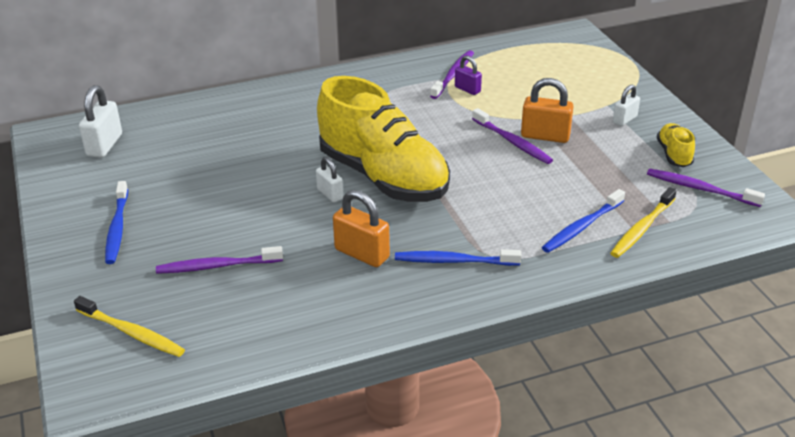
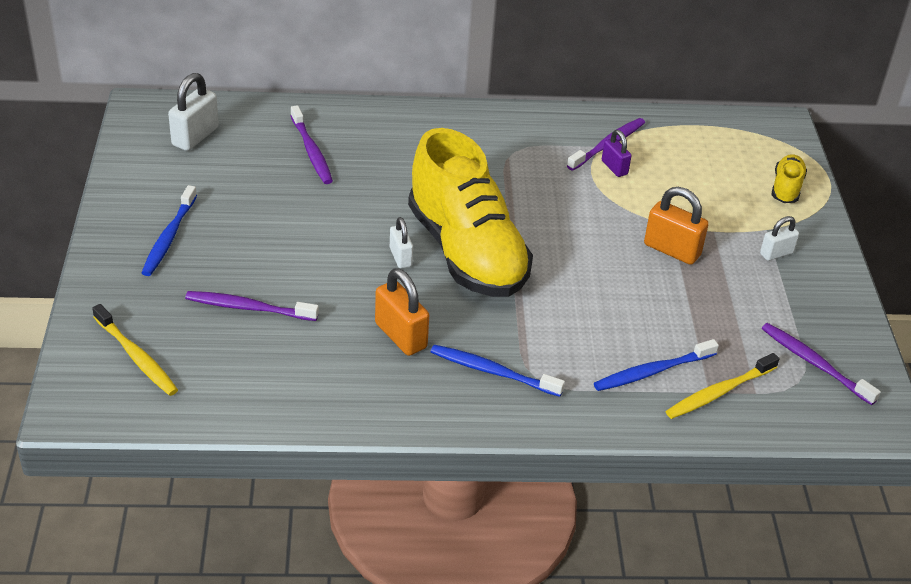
camera: 15 degrees right, 5 degrees up
(513, 142) = (631, 248): purple toothbrush -> purple toothbrush (311, 151)
(674, 154) = (809, 313): yellow shoe -> yellow shoe (786, 188)

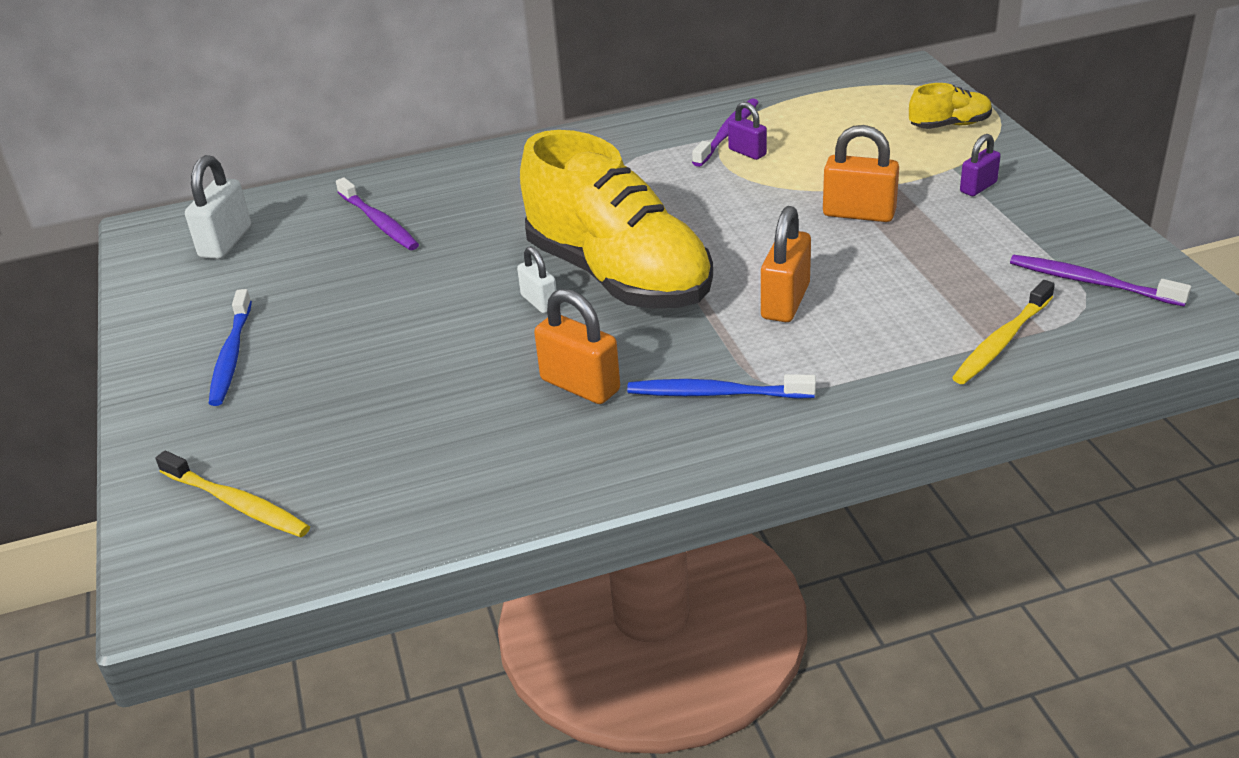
camera: 10 degrees left, 5 degrees down
(248, 308) = (367, 406): purple toothbrush -> none
(578, 311) = (785, 302): none -> orange padlock
(652, 372) = (909, 341): blue toothbrush -> none
(776, 253) = (978, 187): white padlock -> purple padlock
(786, 188) = (949, 125): yellow shoe -> yellow shoe turned 75 degrees clockwise

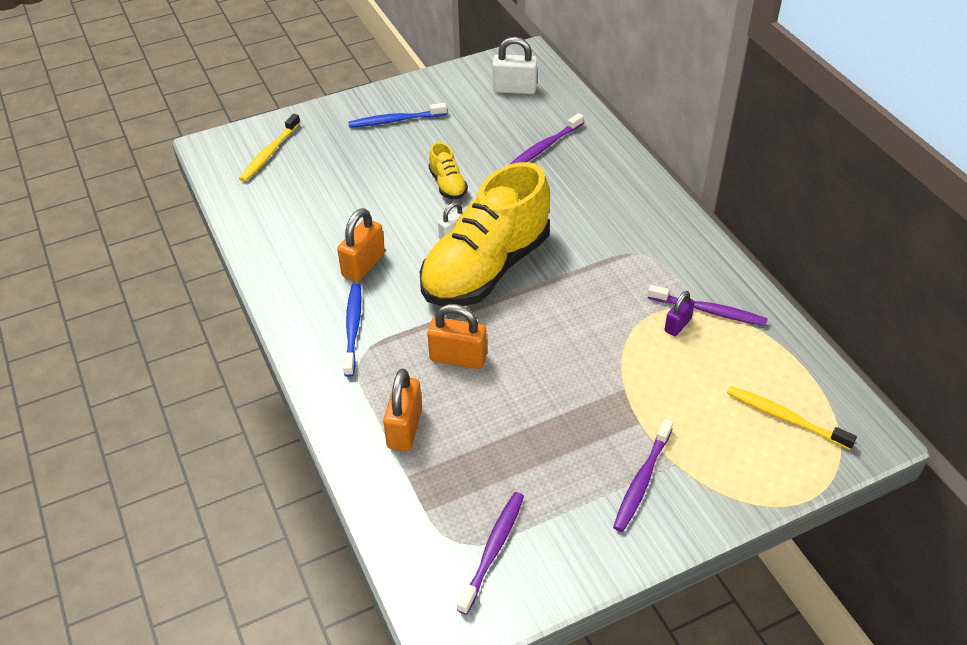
camera: 80 degrees right, 10 degrees up
(859, 213) = (586, 398): orange padlock -> orange padlock (404, 428)
(949, 125) = (758, 465): yellow shoe -> yellow shoe (447, 185)
(978, 187) = (642, 481): purple padlock -> purple toothbrush
(1001, 342) = (409, 483): yellow toothbrush -> yellow toothbrush (785, 417)

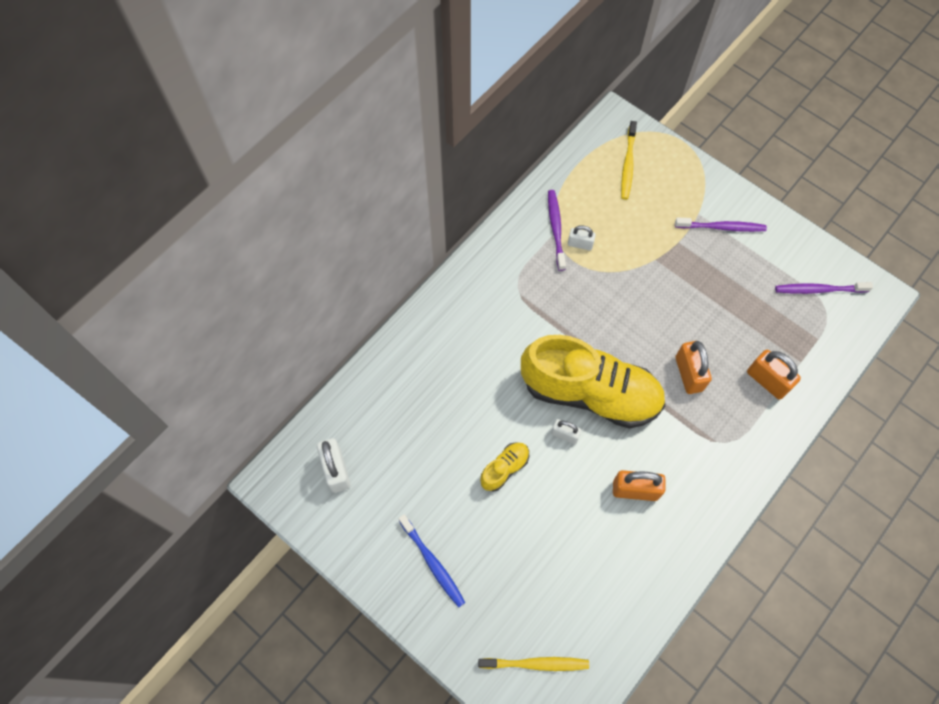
camera: 115 degrees left, 20 degrees up
(353, 328) = (703, 462): blue toothbrush -> none
(404, 428) = (767, 381): orange padlock -> orange padlock turned 60 degrees clockwise
(544, 147) = (416, 408): purple toothbrush -> none
(677, 325) = (580, 244): purple padlock -> white padlock

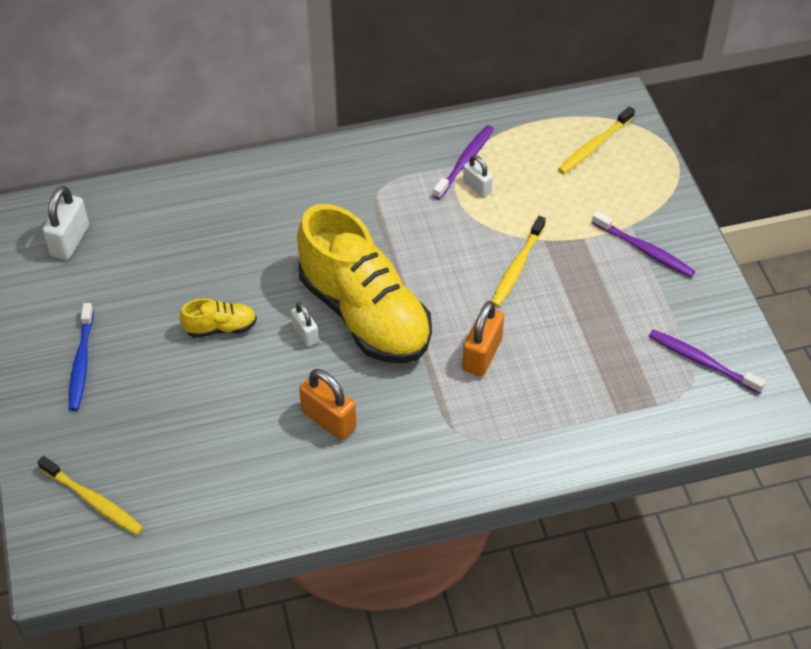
camera: 35 degrees right, 15 degrees down
(656, 291) = (517, 267): none -> yellow toothbrush
(767, 381) = (561, 408): orange padlock -> none

